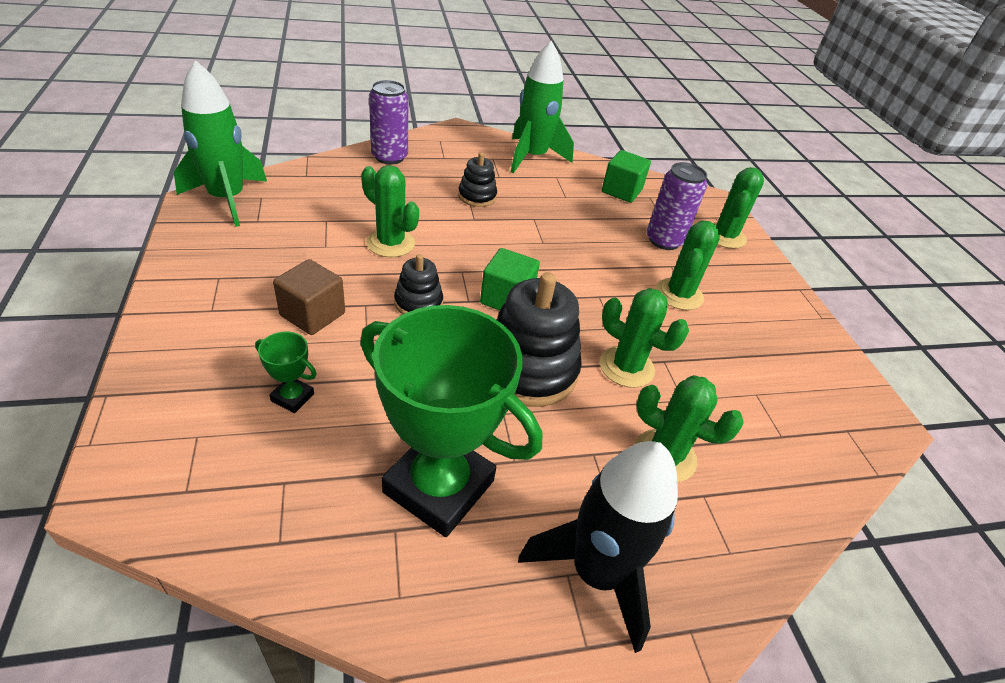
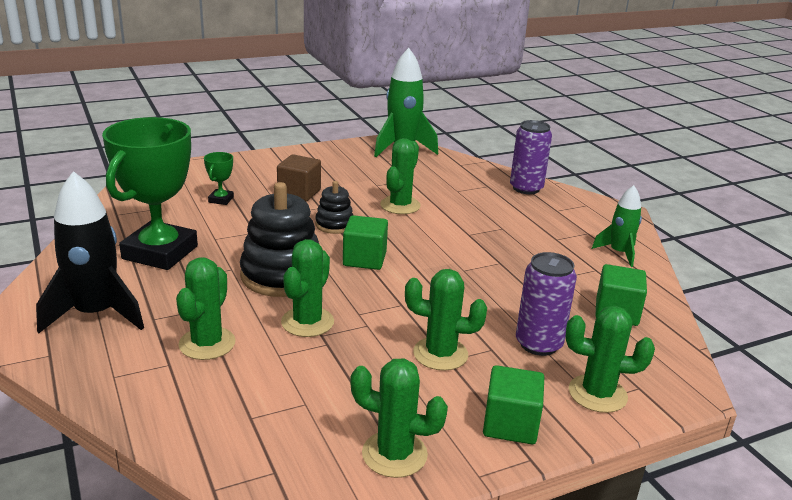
camera: 80 degrees right, 15 degrees down
(477, 196) = (507, 232): black stacking toy -> none
(532, 157) = (618, 253): green rocket -> green rocket, size x0.58
(764, 286) = (510, 424): none -> green cube
(810, 354) = (394, 454): none -> green cactus

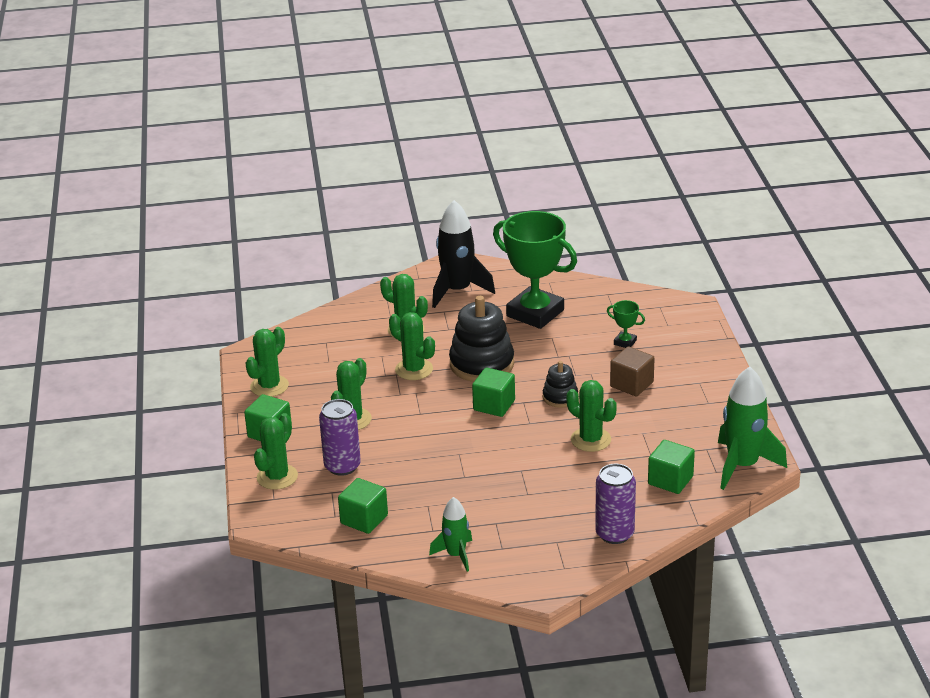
camera: 110 degrees right, 5 degrees up
(439, 171) = (670, 480): none -> green cube

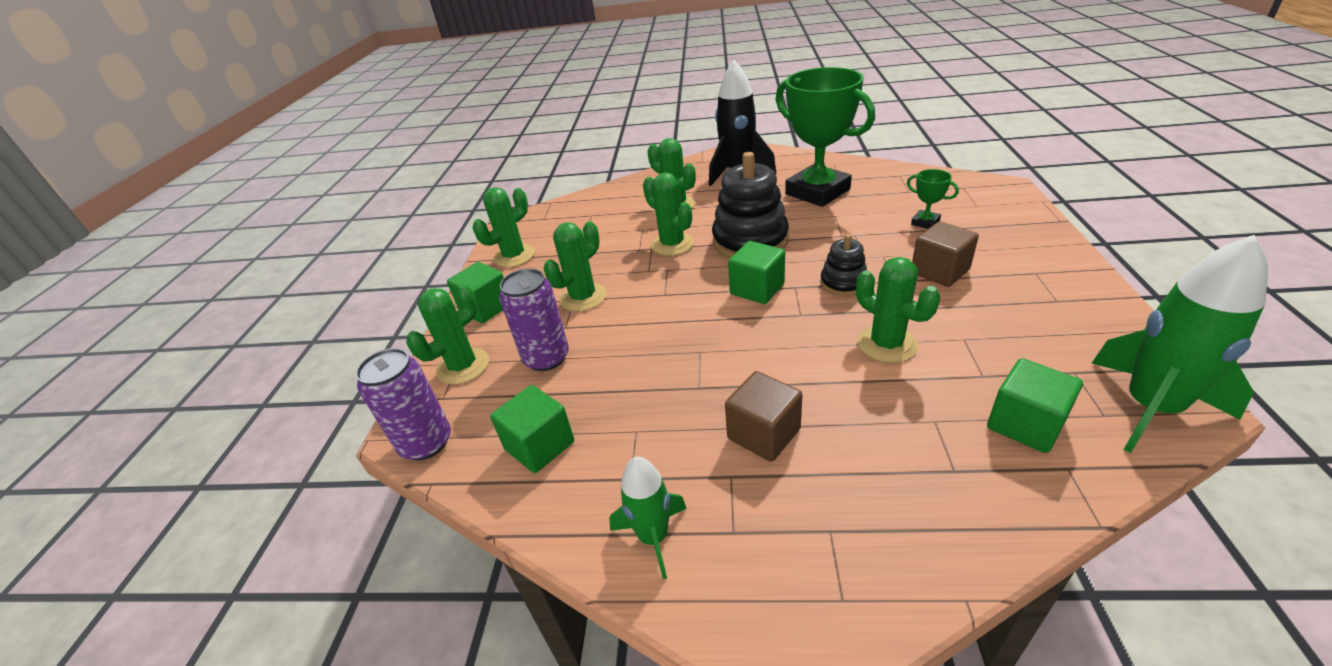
camera: 15 degrees right, 5 degrees up
(513, 499) = (763, 434): none -> brown cube
(614, 534) = (938, 527): purple can -> purple can (426, 443)

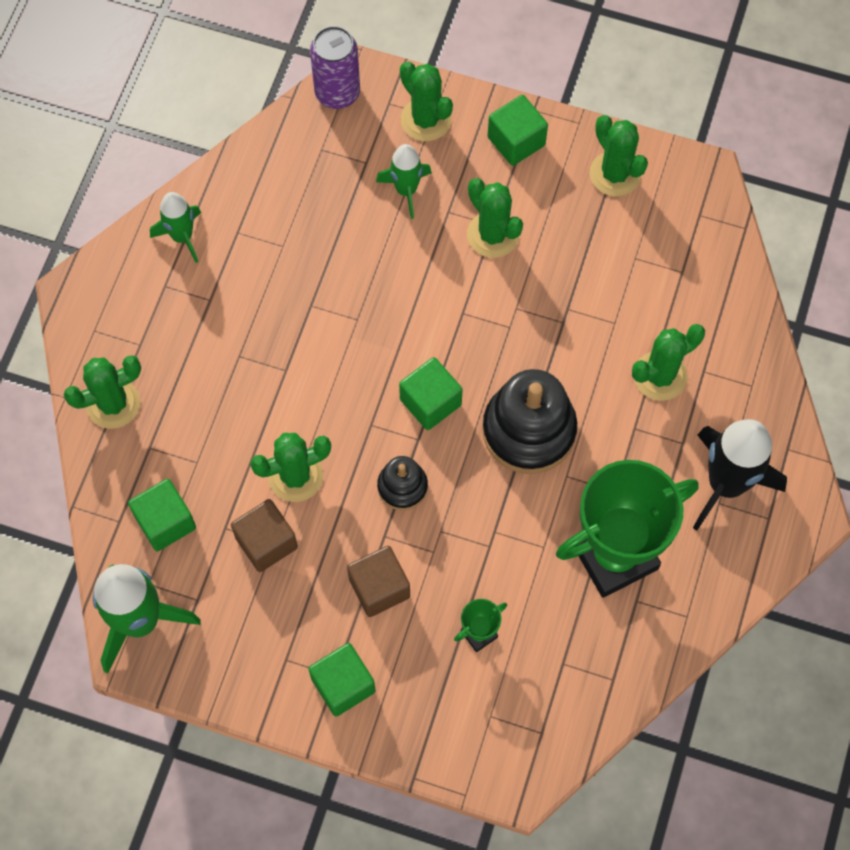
camera: 100 degrees right, 30 degrees up
(539, 445) = (297, 174): green cube -> green cube (343, 685)
(546, 358) = (406, 190): purple can -> green rocket
(672, 244) = (561, 346): green cactus -> green cactus (113, 404)
(763, 434) = (238, 336): brown cube -> brown cube (266, 542)

